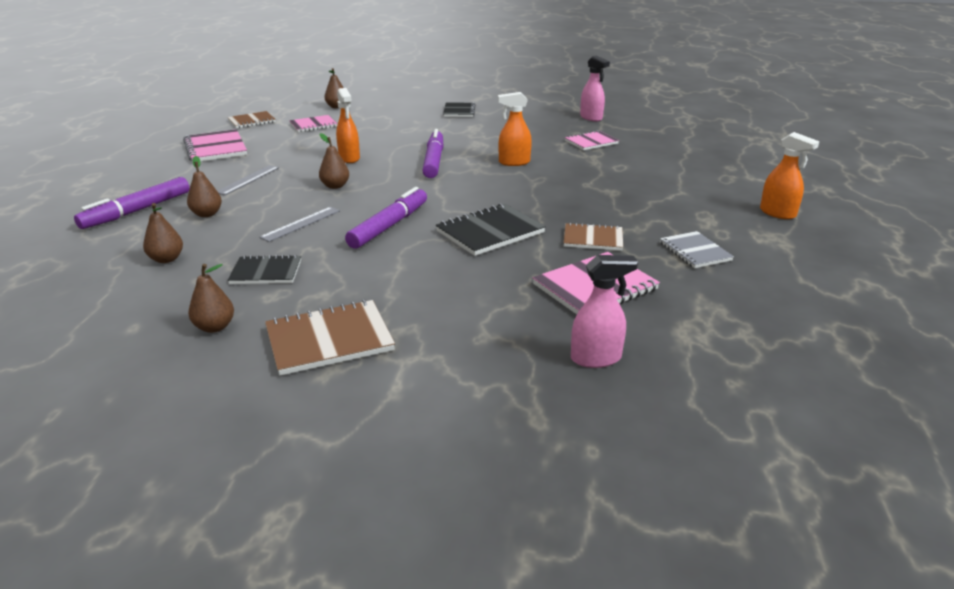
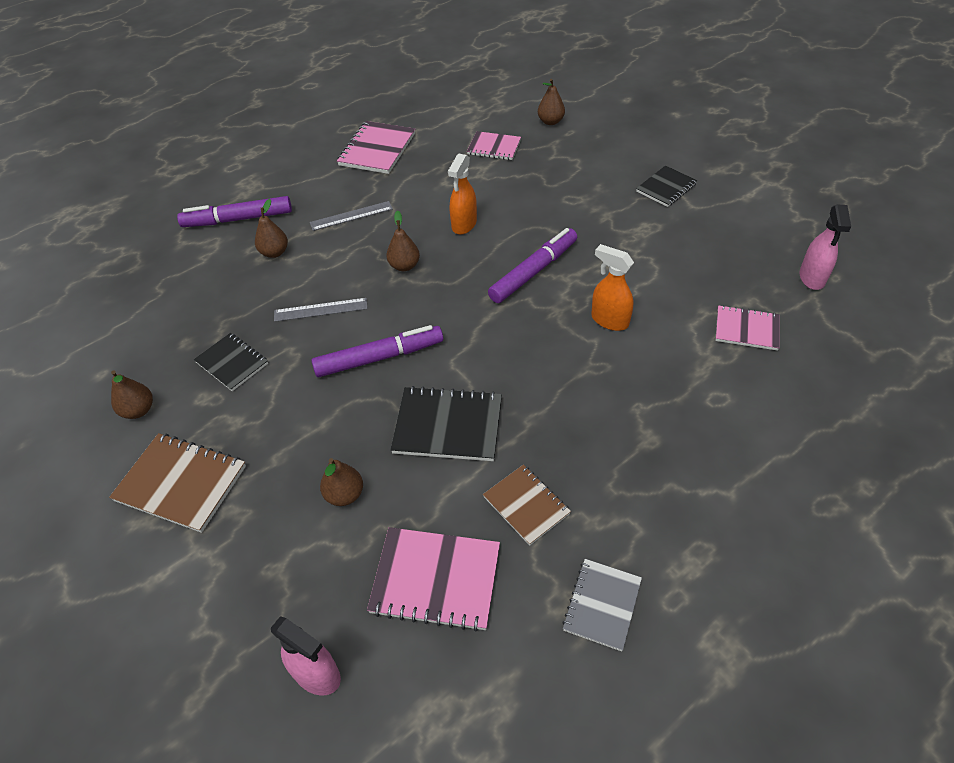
camera: 45 degrees right, 20 degrees up
(166, 259) = (194, 300): brown pear -> brown pear (345, 494)
(252, 121) = (450, 115): brown notebook -> none
(778, 213) = (800, 616): orange spray bottle -> none

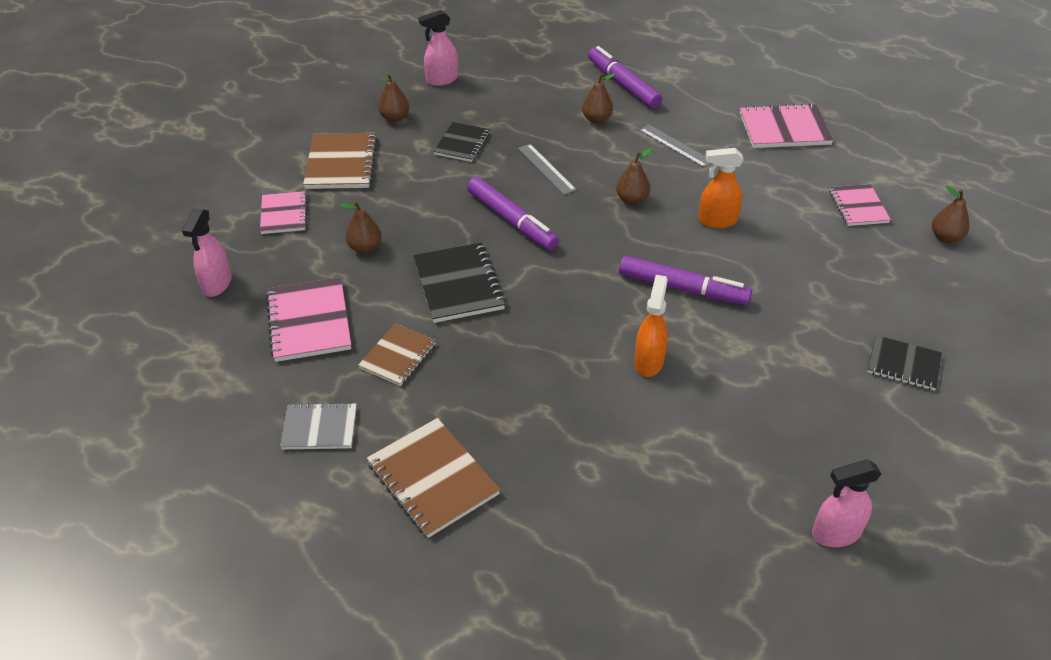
camera: 65 degrees right, 5 degrees down
(106, 350) = (441, 80): none -> pink spray bottle
(698, 517) = (433, 479): none -> brown notebook
(746, 329) = (704, 480): pink notebook -> pink notebook (284, 214)

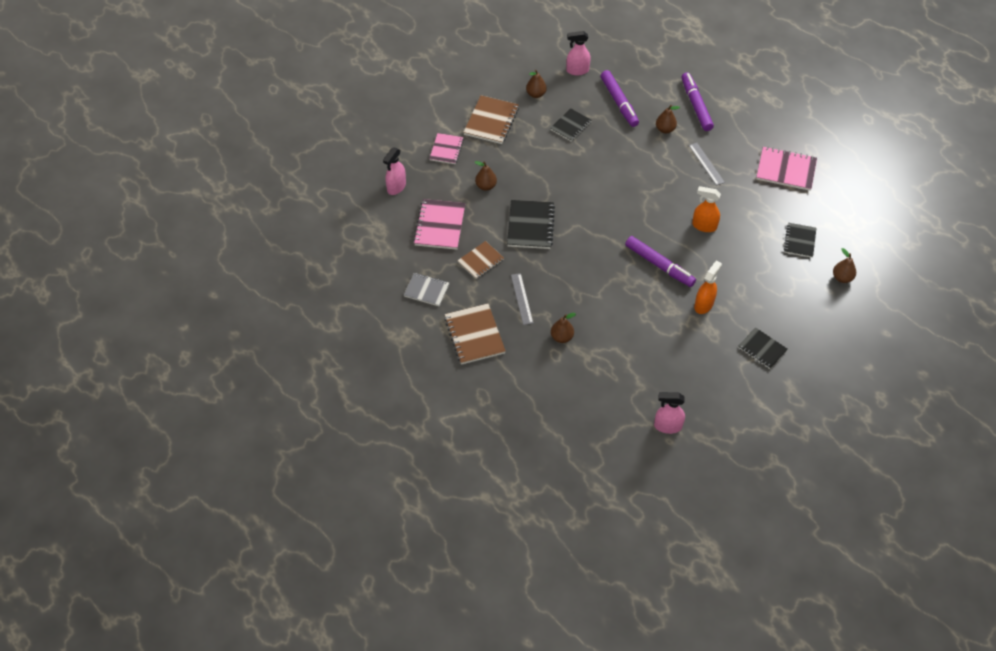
camera: 20 degrees right, 10 degrees up
(511, 221) = (578, 191): purple marker -> purple marker (619, 102)
(546, 169) = (615, 159): grey ruler -> grey ruler (521, 299)
(632, 200) = (658, 196): brown pear -> brown pear (562, 337)
(648, 361) = (617, 304): orange spray bottle -> orange spray bottle (704, 304)
(858, 207) = (799, 241): pink notebook -> black notebook

